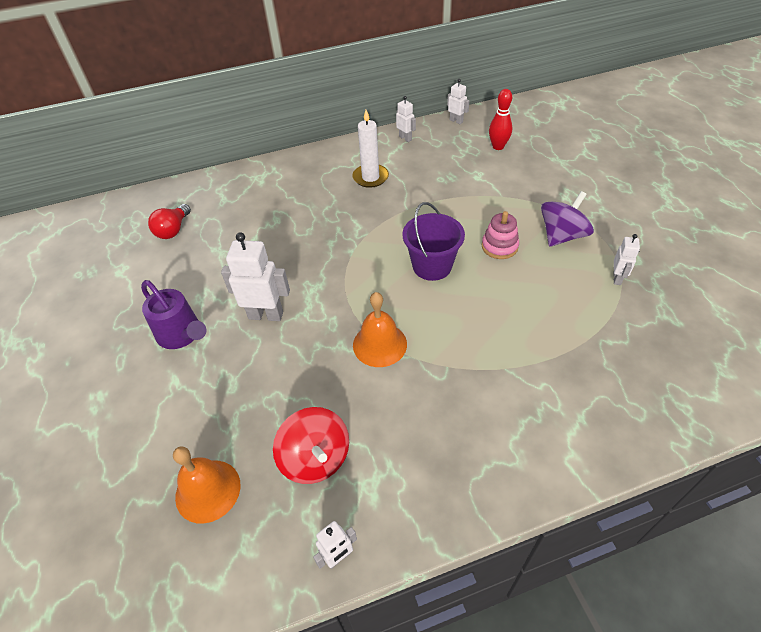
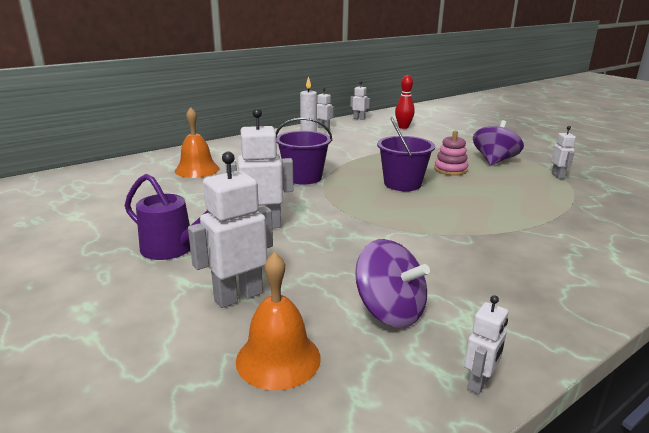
camera: 20 degrees left, 25 degrees down
(173, 230) = (126, 187): red light bulb -> none
(208, 410) = (238, 296): none -> white robot
(315, 458) = (389, 311): red spinning top -> purple spinning top
(338, 238) = (303, 177): none -> purple bucket
(379, 344) = (393, 230): orange bell -> orange bell (197, 169)

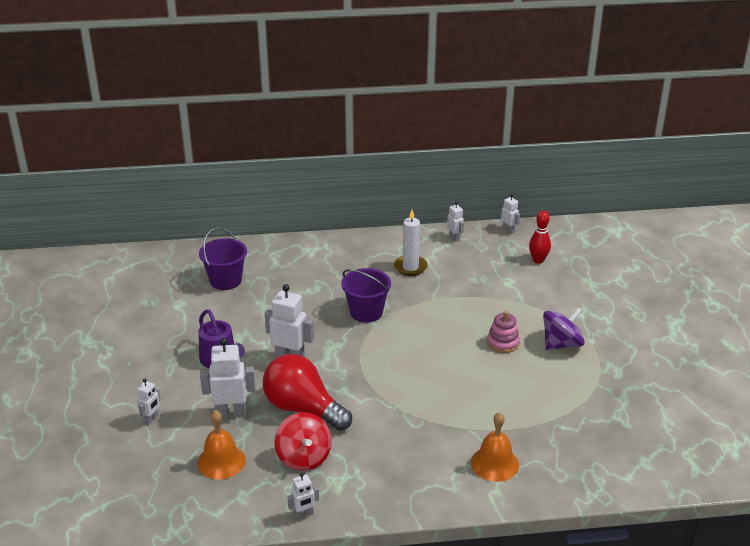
camera: 30 degrees right, 10 degrees up
(197, 169) = (291, 274): orange bell -> orange bell (494, 463)
(328, 263) = (303, 408): none -> red light bulb
(389, 311) = (304, 457): purple spinning top -> red spinning top
(402, 184) = (438, 347): purple bucket -> purple bucket (225, 280)
(558, 176) = (593, 384): white robot -> white robot (151, 419)

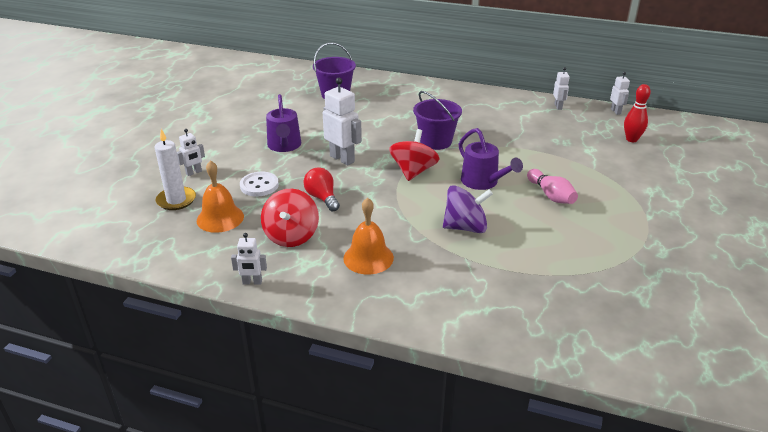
camera: 25 degrees right, 0 degrees up
(231, 414) = (259, 185): white robot -> white button
(303, 408) = (322, 198): red light bulb -> red light bulb, size x0.54
(367, 353) = (413, 171): none -> red spinning top
(410, 267) = (501, 118): white candle -> white candle (176, 200)
(437, 346) = (483, 182): none -> purple watering can
(494, 463) = (470, 296): orange bell -> orange bell (368, 258)
(503, 343) = (551, 195): pink stacking toy -> pink bowling pin
(561, 344) = (613, 211): purple spinning top -> purple spinning top (465, 227)

